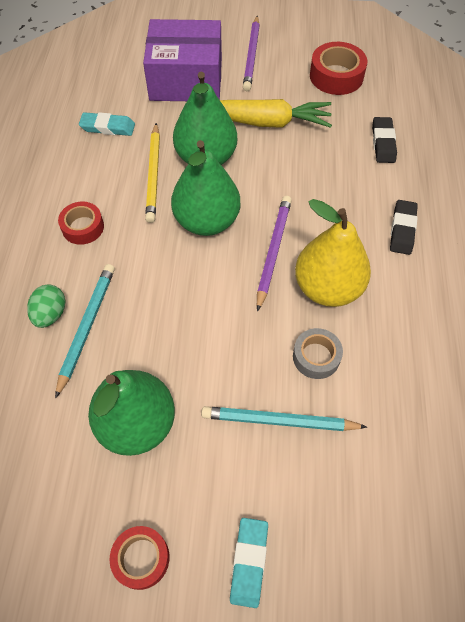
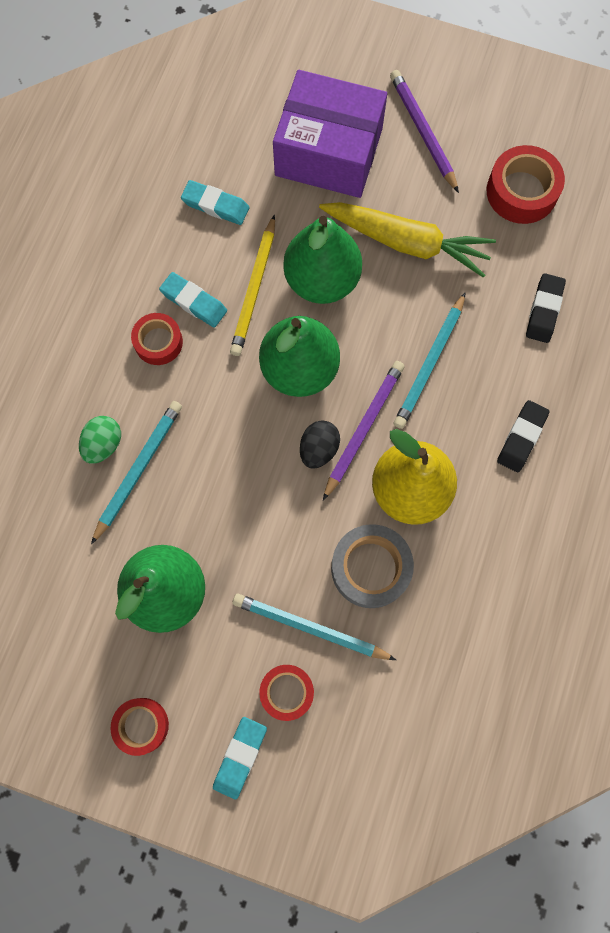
camera: 15 degrees right, 15 degrees up
(106, 193) = (194, 302): none -> turquoise eraser
(241, 275) = (319, 449): none -> black egg
(251, 56) = (423, 132): purple pencil -> purple pencil turned 135 degrees clockwise
(276, 485) = (287, 692): none -> red tape
(310, 195) = (429, 363): none -> turquoise pencil
(316, 357) = (370, 568): grey tape -> grey tape, size x1.53

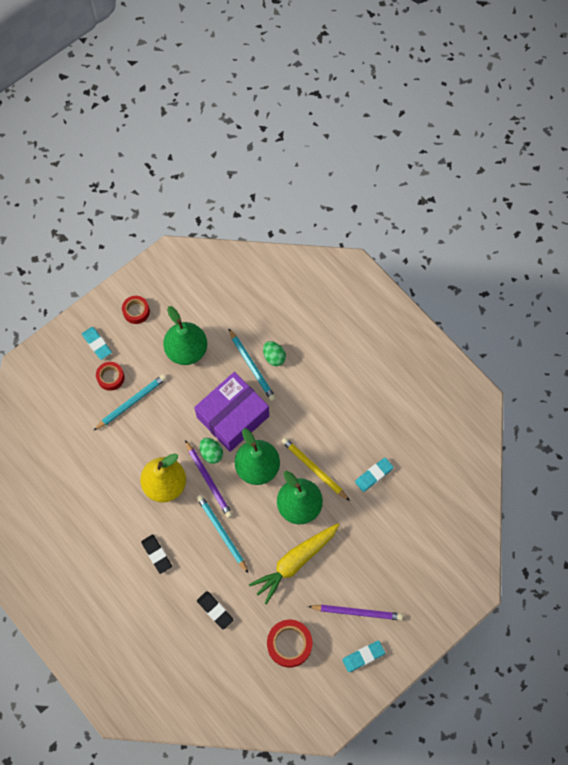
camera: 120 degrees right, 5 degrees down
(158, 342) = (312, 408): red tape -> none
(194, 302) = (324, 435): turquoise eraser -> turquoise eraser (363, 656)
(319, 449) = (211, 453): black egg -> green egg
(328, 152) = (373, 552): purple box -> purple box (233, 417)
(370, 568) = (140, 444): grey tape -> none

